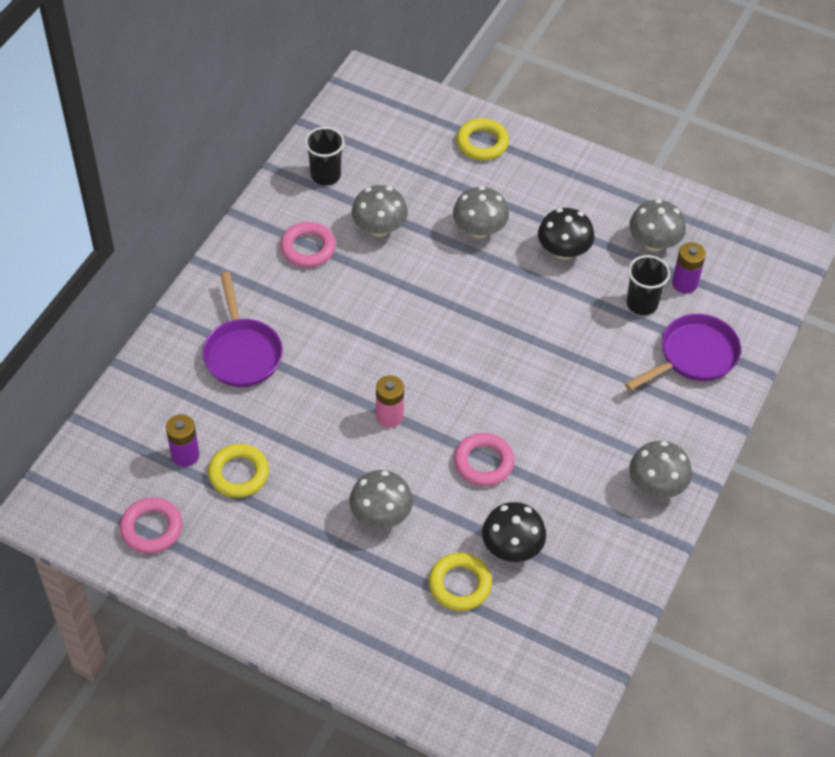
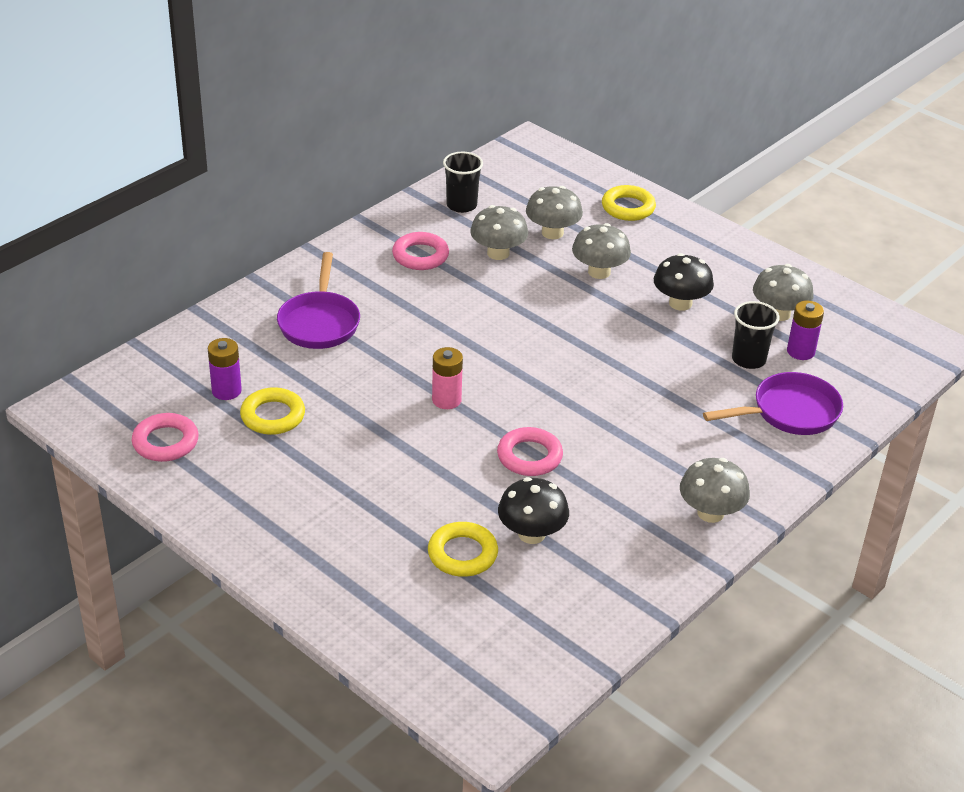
camera: 15 degrees right, 15 degrees down
(381, 515) = (403, 478): grey mushroom -> grey mushroom (552, 233)

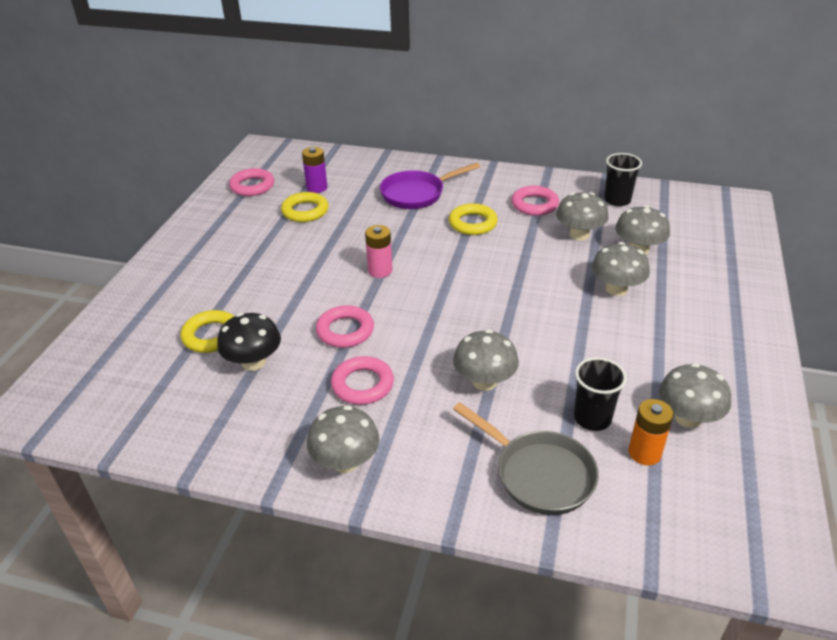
camera: 65 degrees right, 0 degrees up
(618, 471) = (362, 384): none -> pink ring
(628, 207) = (726, 275): yellow ring -> yellow ring (473, 223)
(666, 397) = (484, 381): none -> grey mushroom
(680, 303) = (627, 348): black mushroom -> none
(790, 412) = (539, 474): purple pan -> grey pan
(800, 351) = (644, 453): purple battery -> orange battery

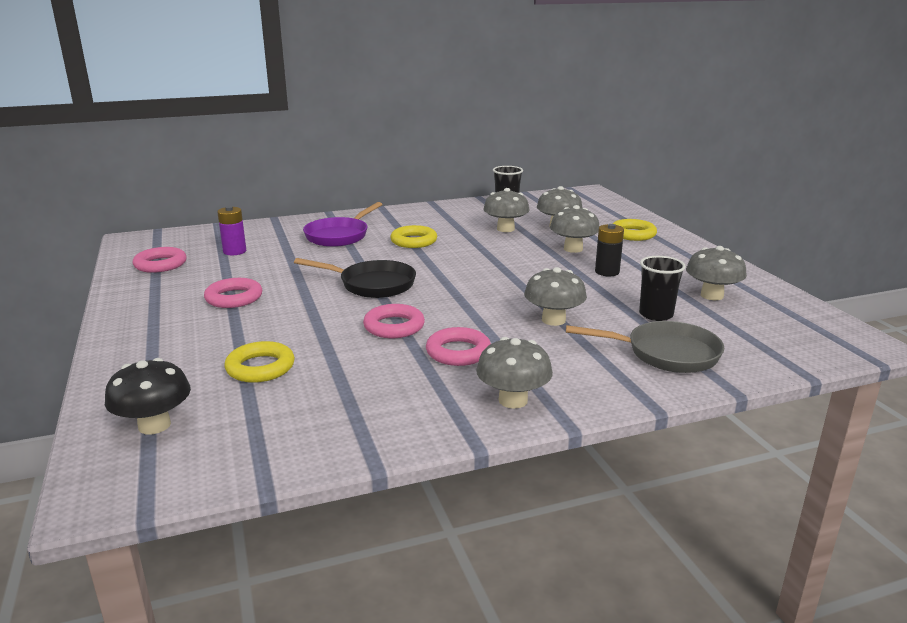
camera: 35 degrees left, 15 degrees down
(253, 362) = (333, 371): black mushroom -> black mushroom (154, 425)
(305, 211) = (244, 267): yellow ring -> yellow ring (633, 234)
(380, 270) = (372, 284): pink battery -> black pan
(534, 205) = (448, 221): pink ring -> pink ring (234, 298)
(613, 336) = (607, 272): none -> black battery
(644, 453) = (713, 320): orange battery -> none

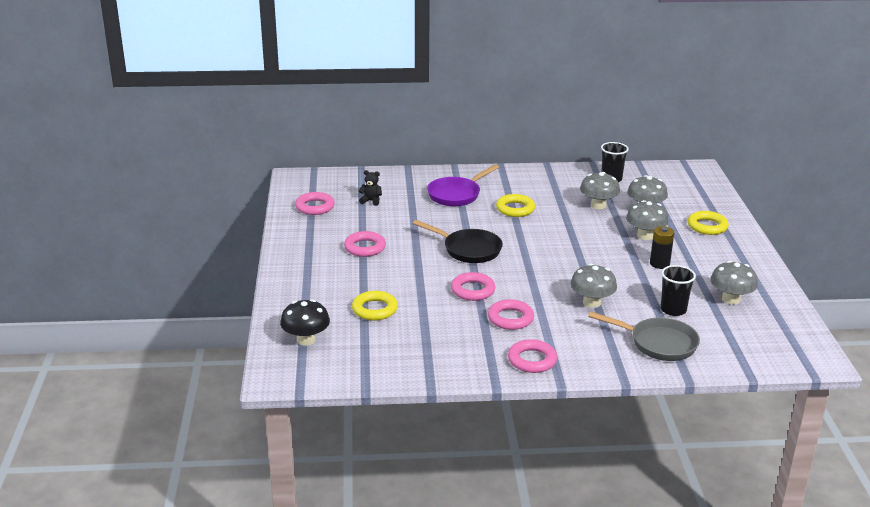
camera: 15 degrees right, 5 degrees up
(234, 251) = (371, 201): purple battery -> black teddy bear
(513, 400) = (532, 360): grey mushroom -> pink ring

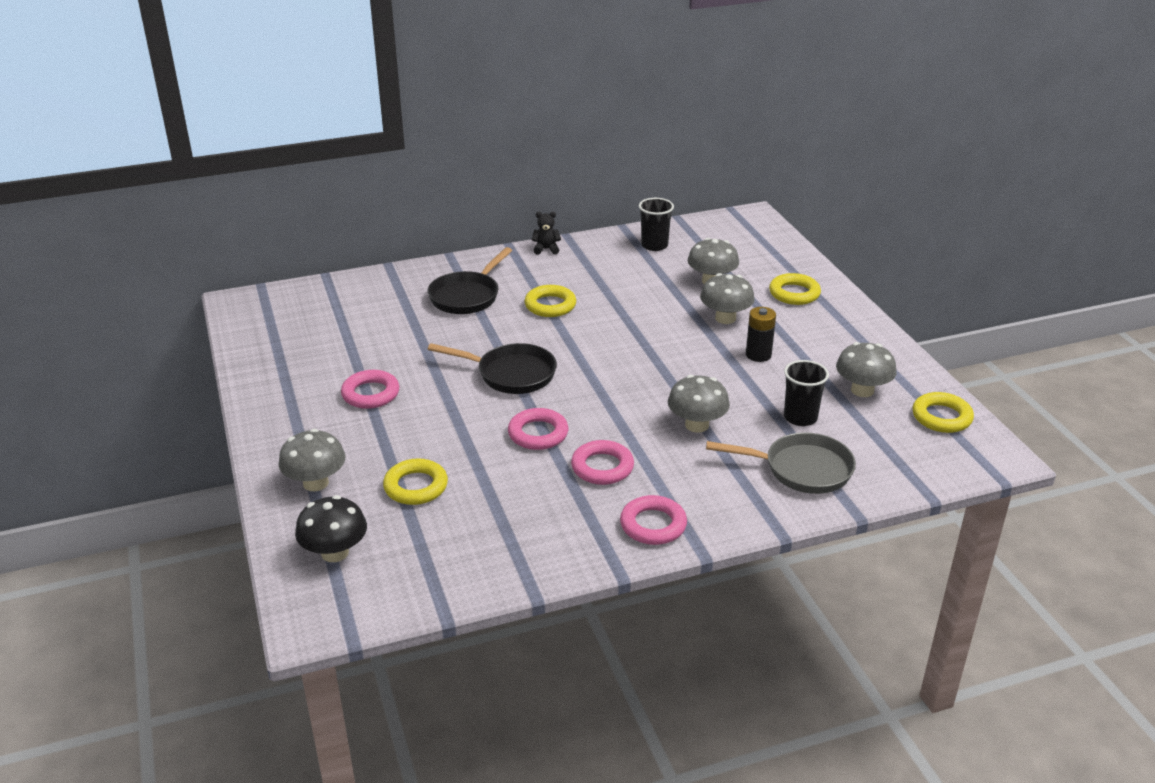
camera: 15 degrees left, 5 degrees up
(315, 207) = (281, 343): pink ring -> none
(371, 201) = (356, 322): black teddy bear -> black teddy bear (546, 249)
(456, 195) = (467, 296): purple pan -> black pan
(598, 205) = (652, 284): grey mushroom -> grey mushroom (315, 483)
(786, 327) = (941, 417): none -> yellow ring

